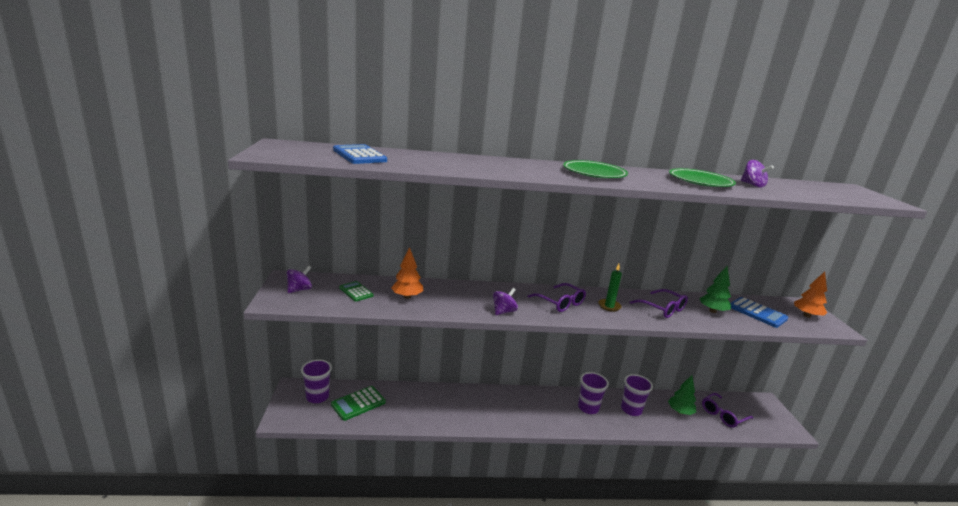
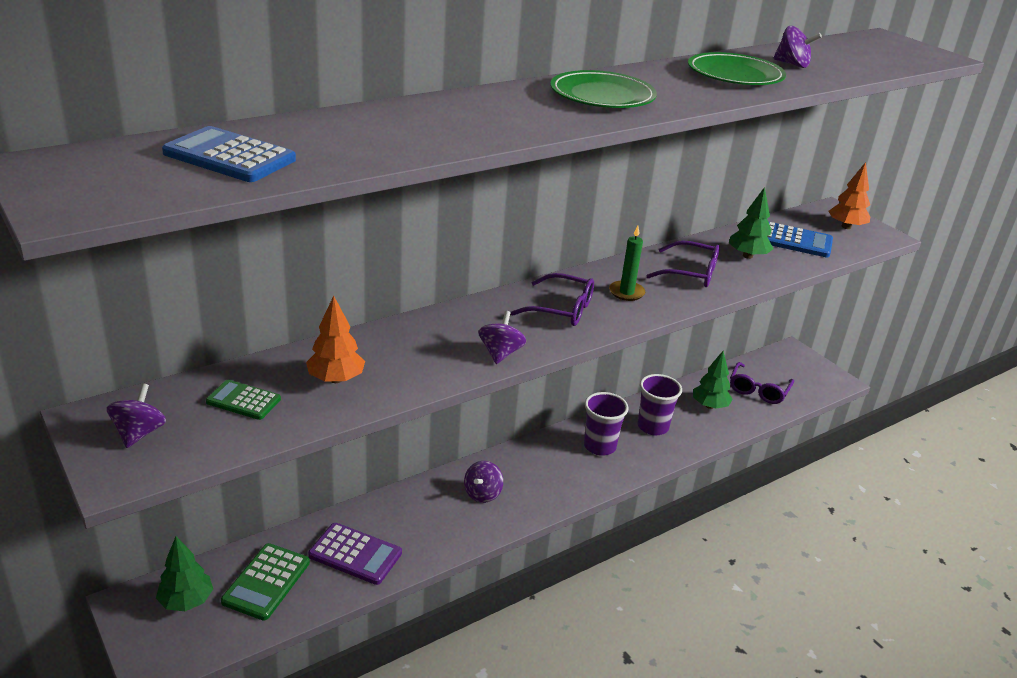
camera: 30 degrees left, 10 degrees up
(317, 397) = (186, 601): purple cup -> green tree
(409, 408) = (355, 554): none -> purple calculator
(499, 406) = (482, 494): none -> purple spinning top

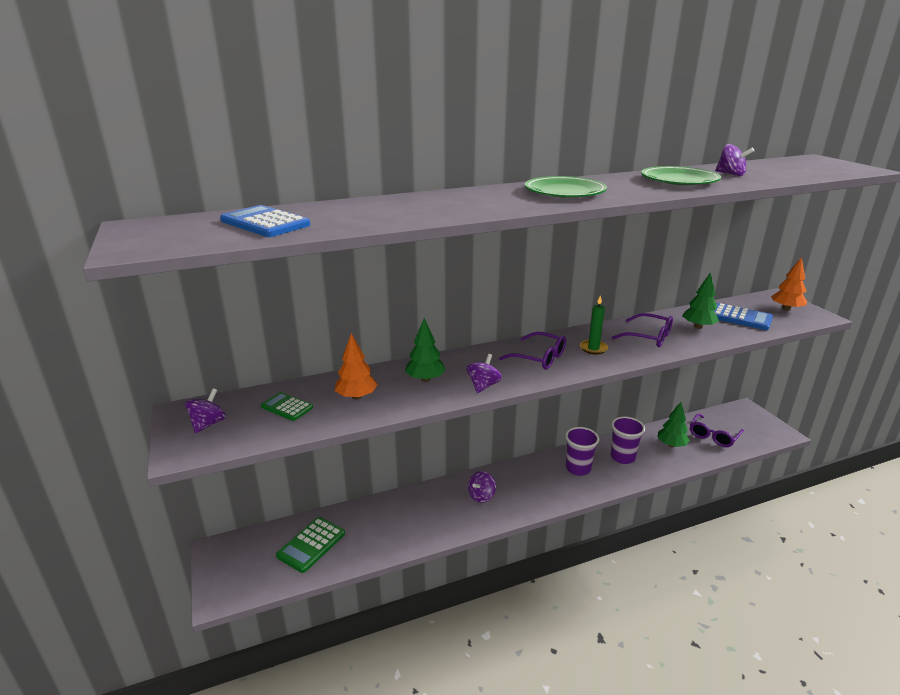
camera: 15 degrees right, 5 degrees down
(186, 601) = (253, 552): green tree -> green tree (425, 379)
(355, 554) = (378, 531): purple calculator -> none

